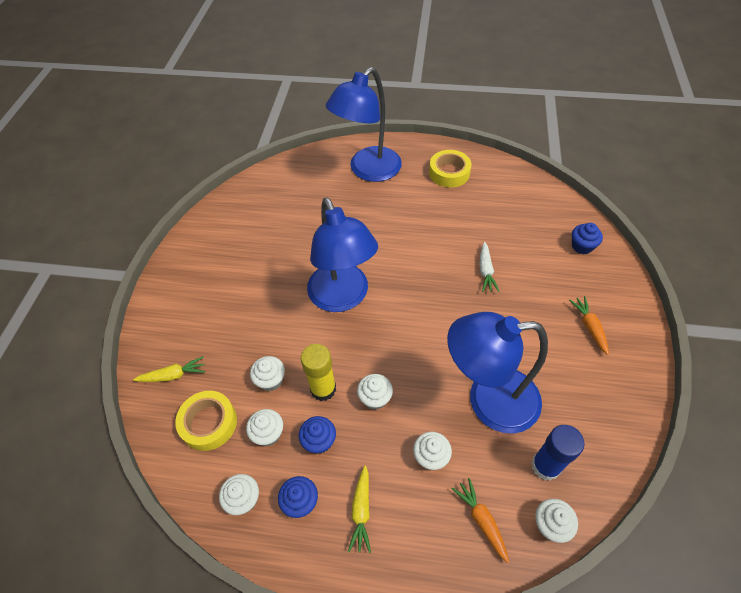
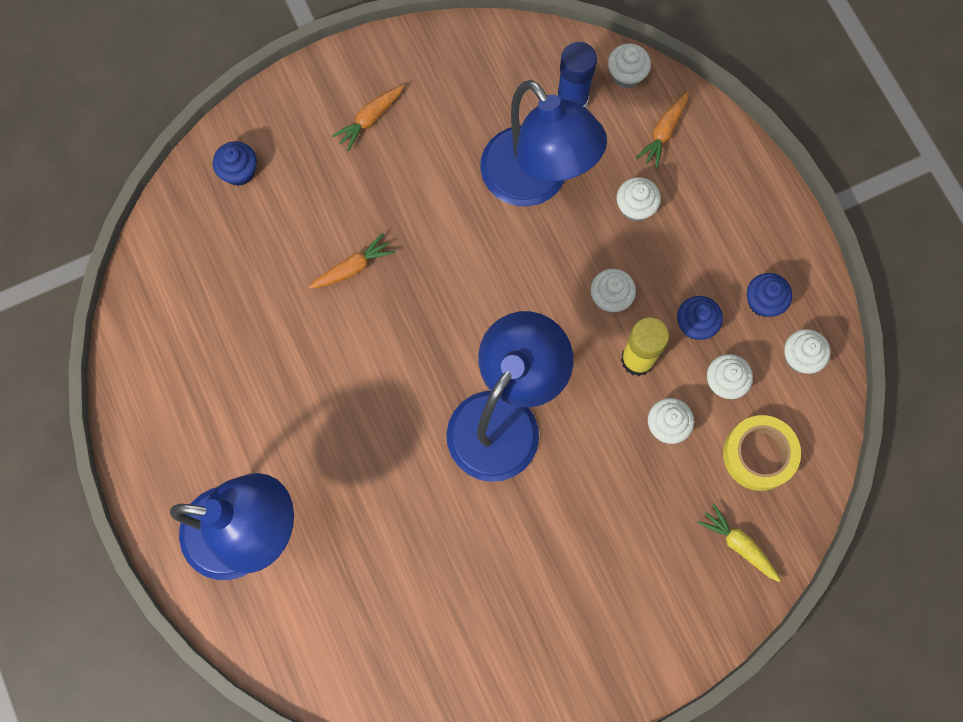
camera: 125 degrees left, 20 degrees up
(361, 511) = (731, 241): yellow carrot -> none
(449, 173) = (185, 409): yellow tape -> none
(485, 271) = (353, 268): white carrot -> orange carrot

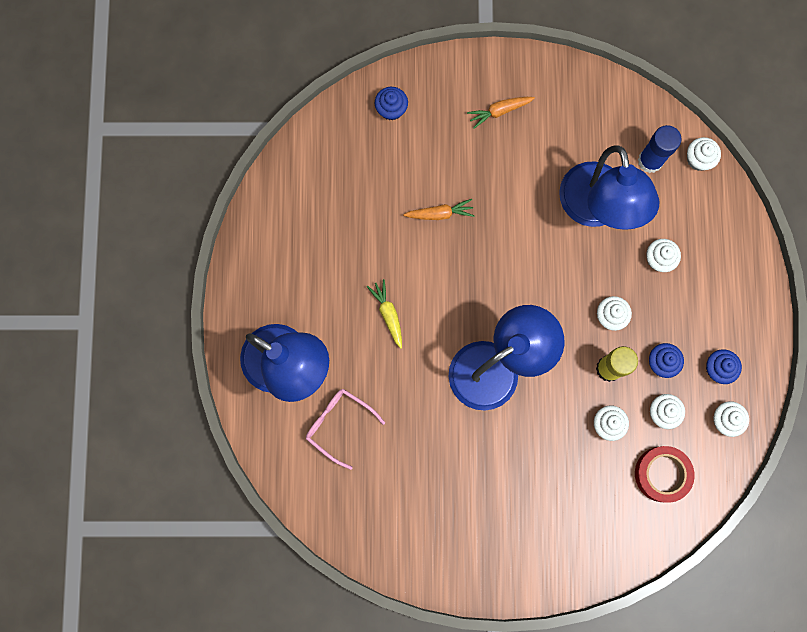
camera: 25 degrees right, 5 degrees up
(343, 577) = (338, 424): none -> pink glasses
(663, 133) = (705, 214): orange carrot -> none
(739, 545) = (618, 529): yellow carrot -> yellow carrot (388, 314)
(759, 455) = (662, 474): yellow tape -> red tape

